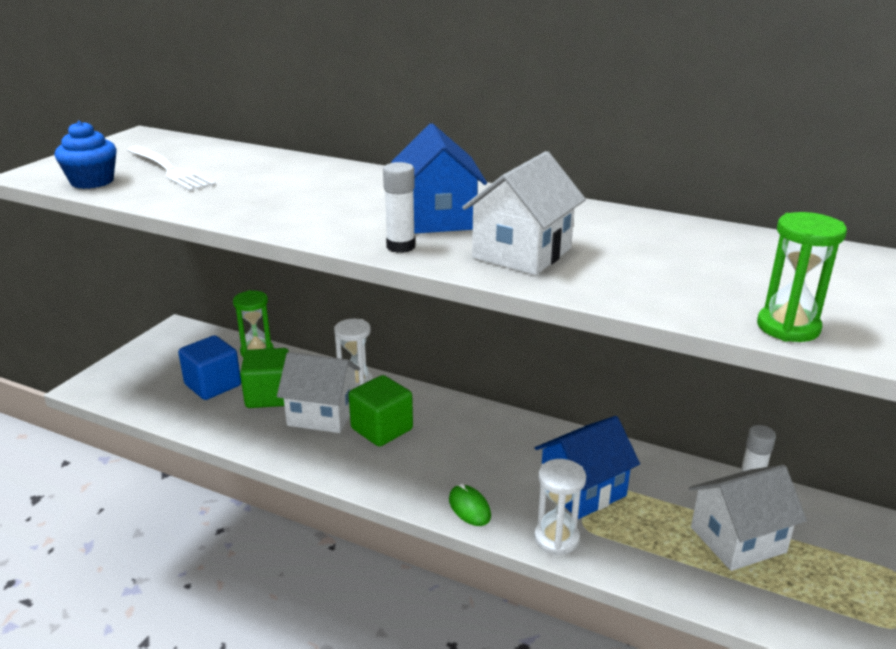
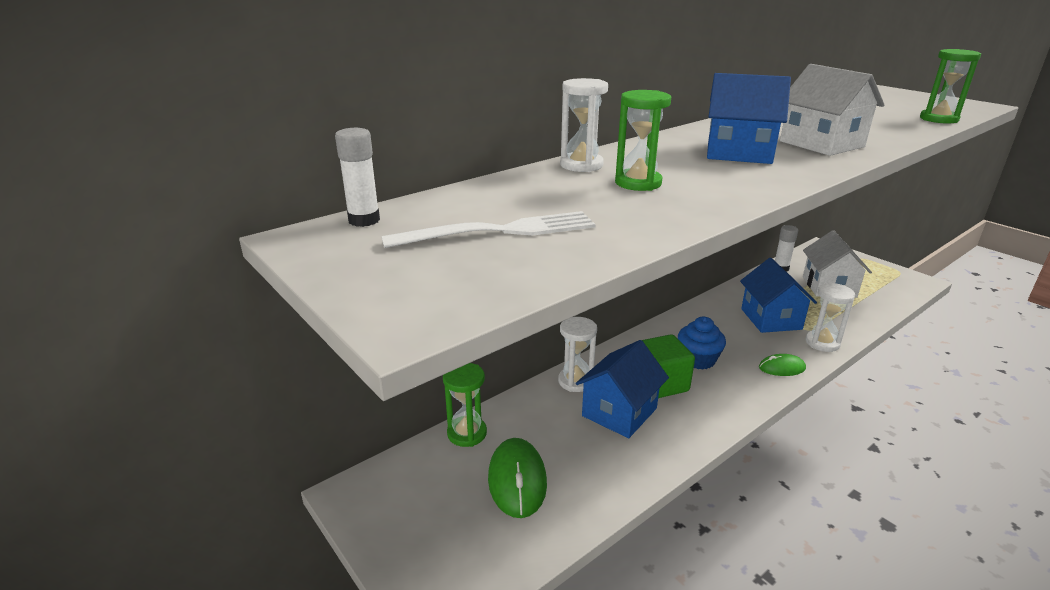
camera: 65 degrees left, 0 degrees up
(92, 181) = (499, 279): blue cupcake -> blue cupcake (698, 359)
(213, 385) = (517, 480): blue cube -> green mouse
(269, 396) = (566, 440): green cube -> none
(302, 192) = (638, 183): none -> green hourglass
(322, 414) = (619, 412): white house -> blue house
(337, 170) = (581, 165): none -> white hourglass
(400, 246) = (801, 170): white glue stick -> white glue stick (364, 220)

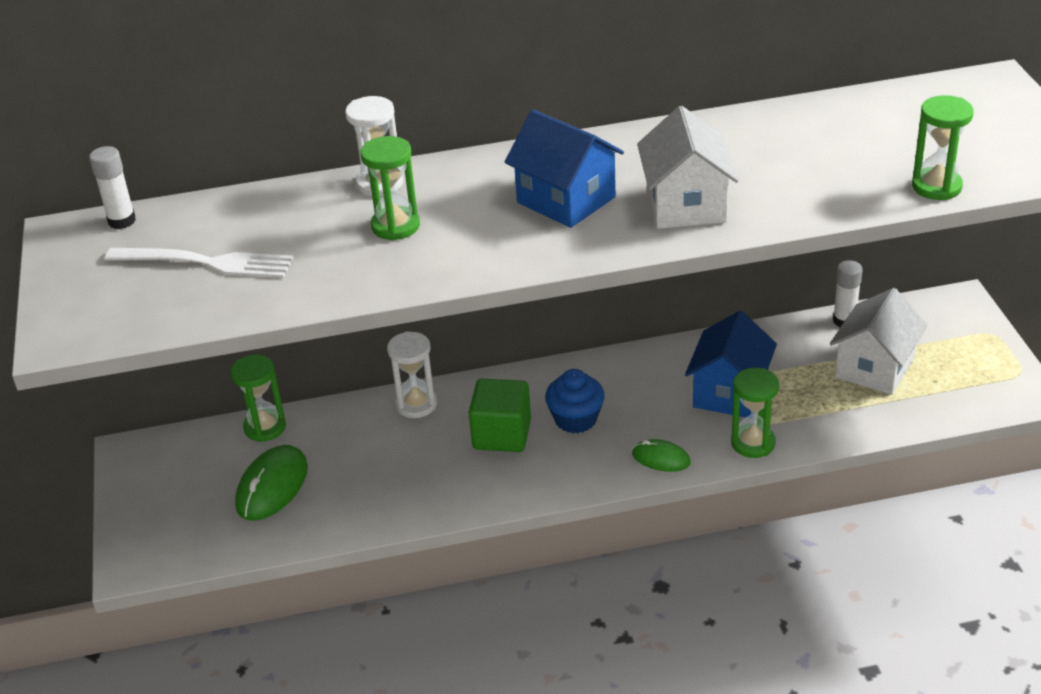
camera: 30 degrees right, 10 degrees up
(619, 412) = (427, 452): blue house -> none
(822, 343) = (753, 443): white hourglass -> green hourglass

